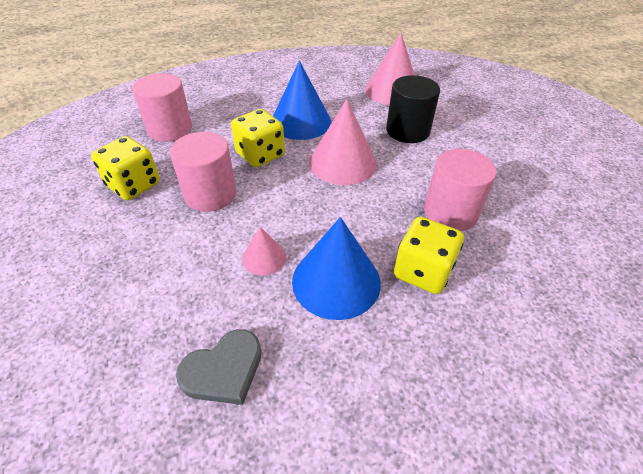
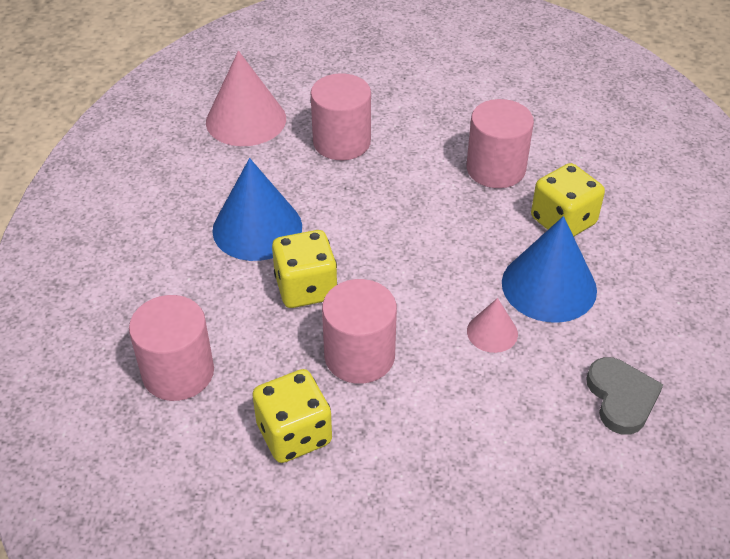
camera: 65 degrees left, 0 degrees up
(342, 162) = (368, 218): pink cone -> none
(407, 131) = (341, 142): black cylinder -> pink cylinder

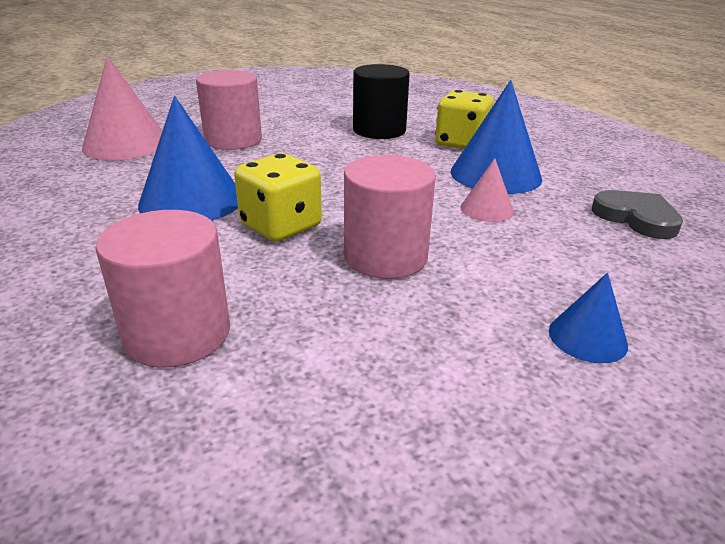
camera: 30 degrees left, 15 degrees down
(294, 434) = (379, 341): yellow dice -> none
(434, 495) = (587, 337): none -> blue cone
(496, 169) = (379, 130): pink cylinder -> black cylinder

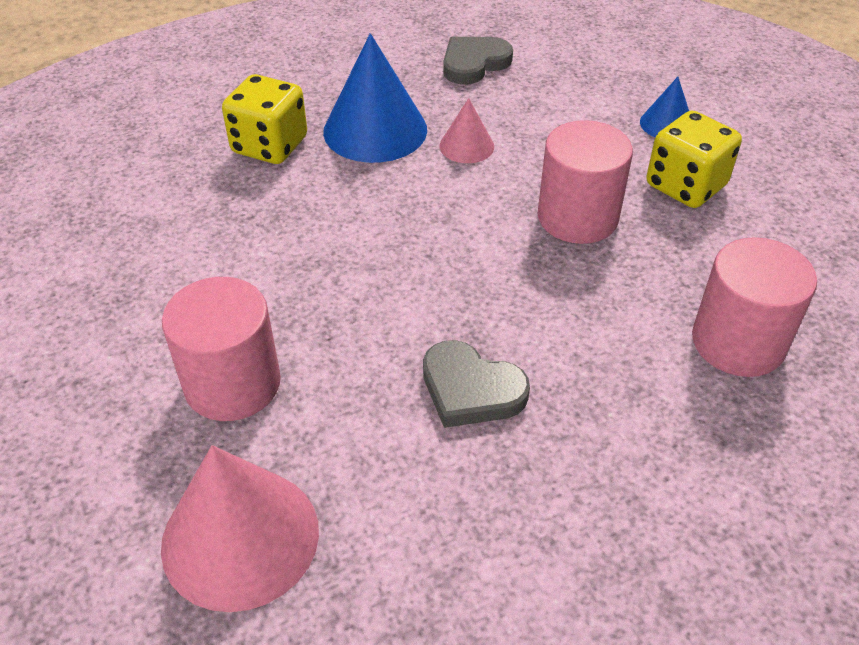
camera: 90 degrees left, 15 degrees up
(191, 201) = (471, 389): blue cone -> grey heart
(281, 226) = (528, 295): yellow dice -> yellow dice (685, 186)
(379, 130) = (206, 218): black cylinder -> none

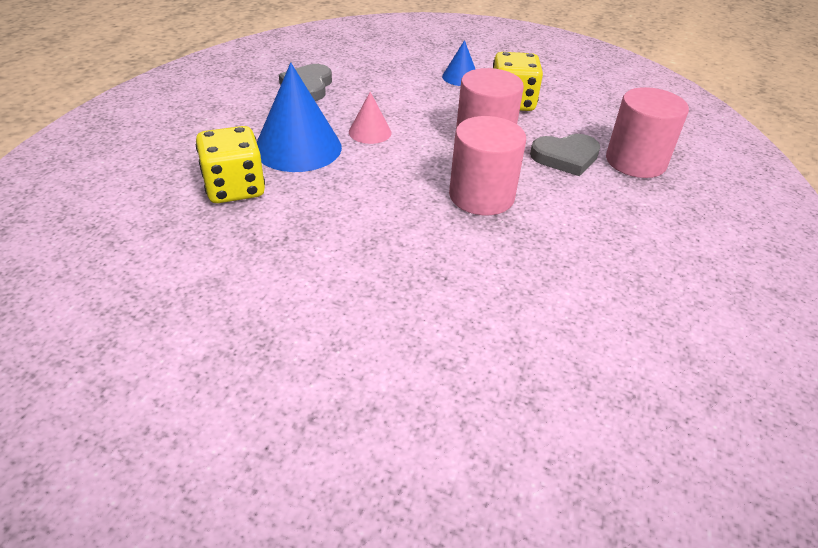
camera: 45 degrees left, 5 degrees down
(232, 383) = (426, 341): pink cylinder -> pink cylinder (481, 196)
(240, 537) = (566, 423): pink cone -> none
(471, 389) = (560, 255): grey heart -> grey heart (565, 157)

